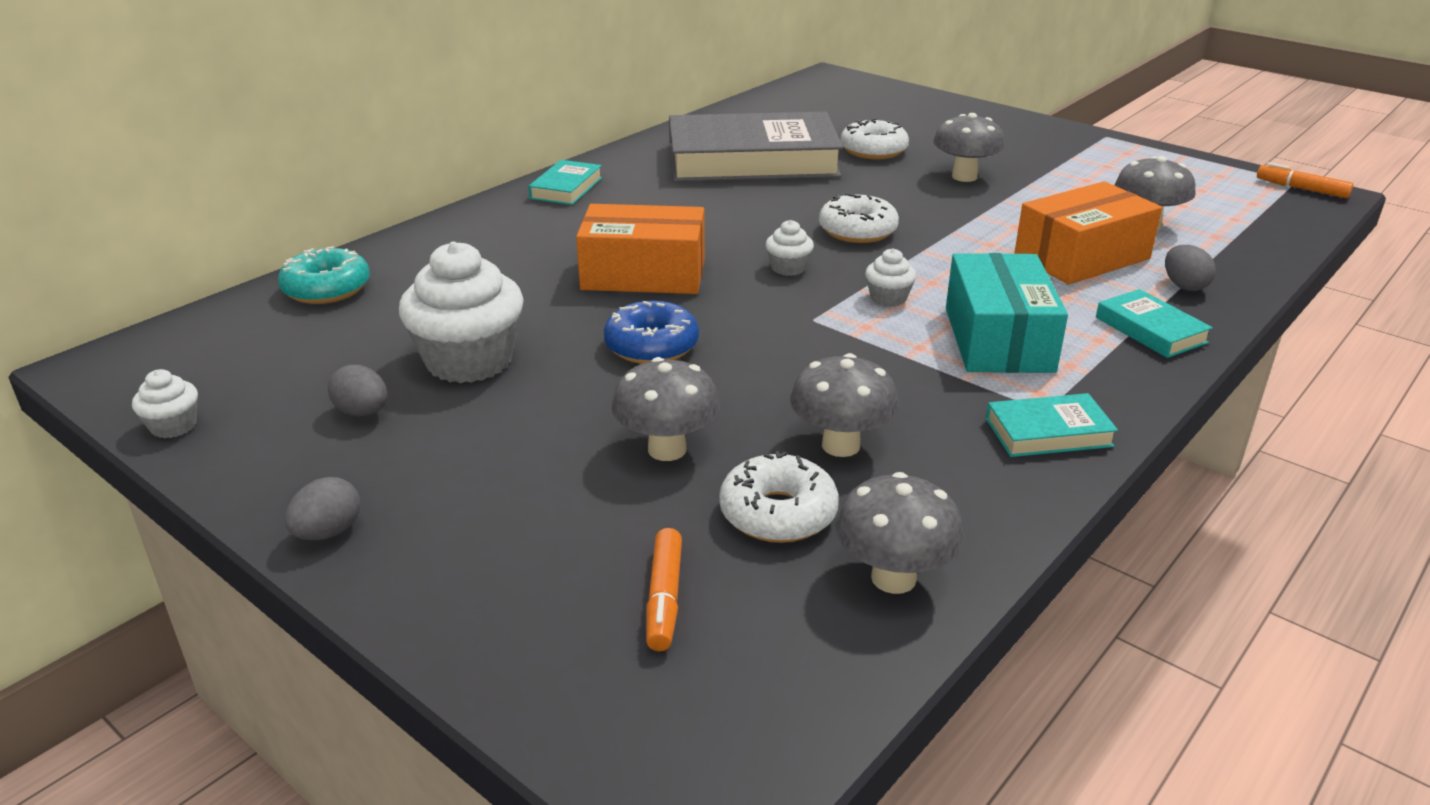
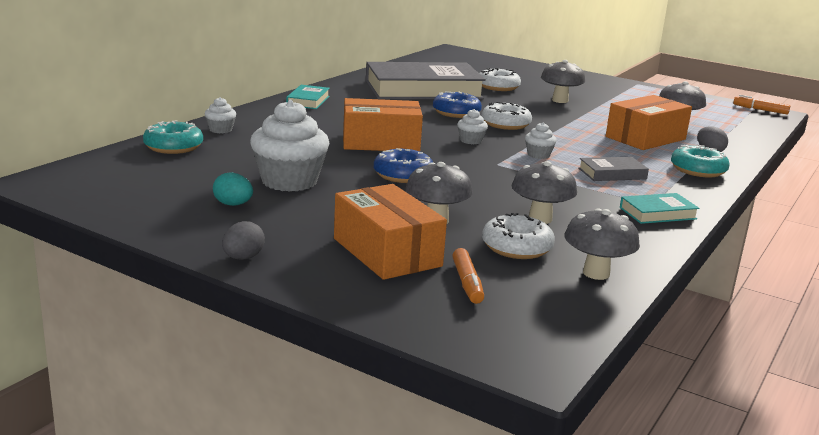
camera: 10 degrees left, 10 degrees down
(173, 426) = (109, 211): white cupcake -> white cupcake (220, 130)
(362, 412) = (233, 204): grey egg -> turquoise egg
(559, 522) = (386, 252): none -> orange box
(787, 207) = (456, 113): none -> blue donut
(998, 339) = (612, 173): turquoise box -> grey book
(1150, 330) = (698, 170): turquoise book -> turquoise donut

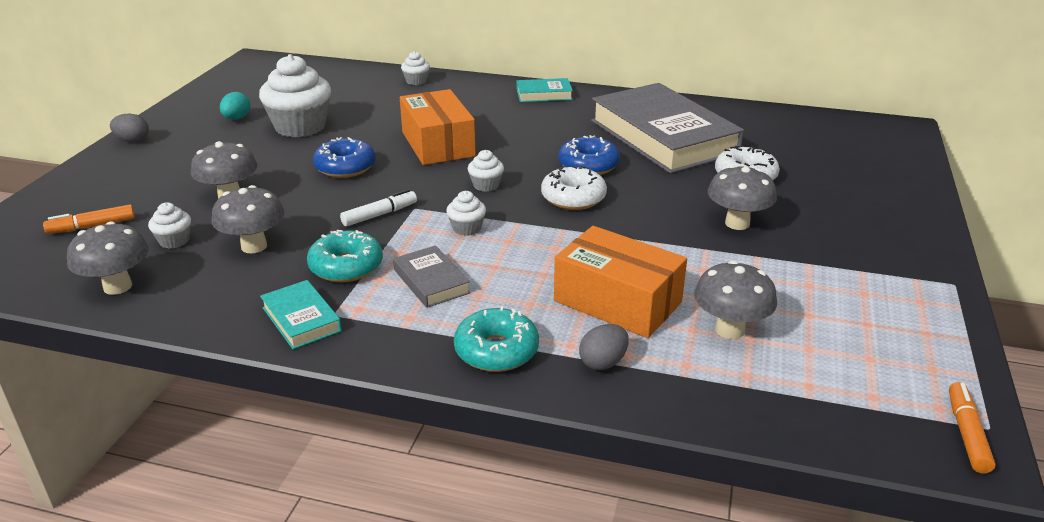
camera: 75 degrees right, 10 degrees up
(173, 147) = (357, 76): turquoise donut -> turquoise donut (346, 266)
(386, 252) = (152, 186): orange box -> none
(503, 175) = (380, 215): none -> white marker
(517, 247) = (174, 241): white donut -> white cupcake

